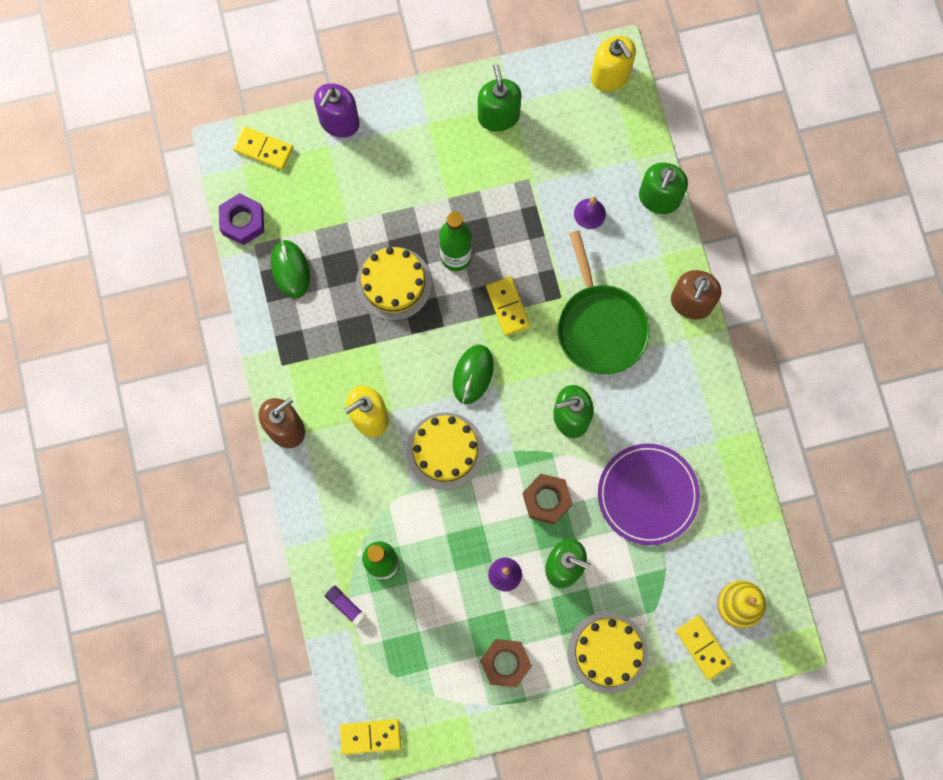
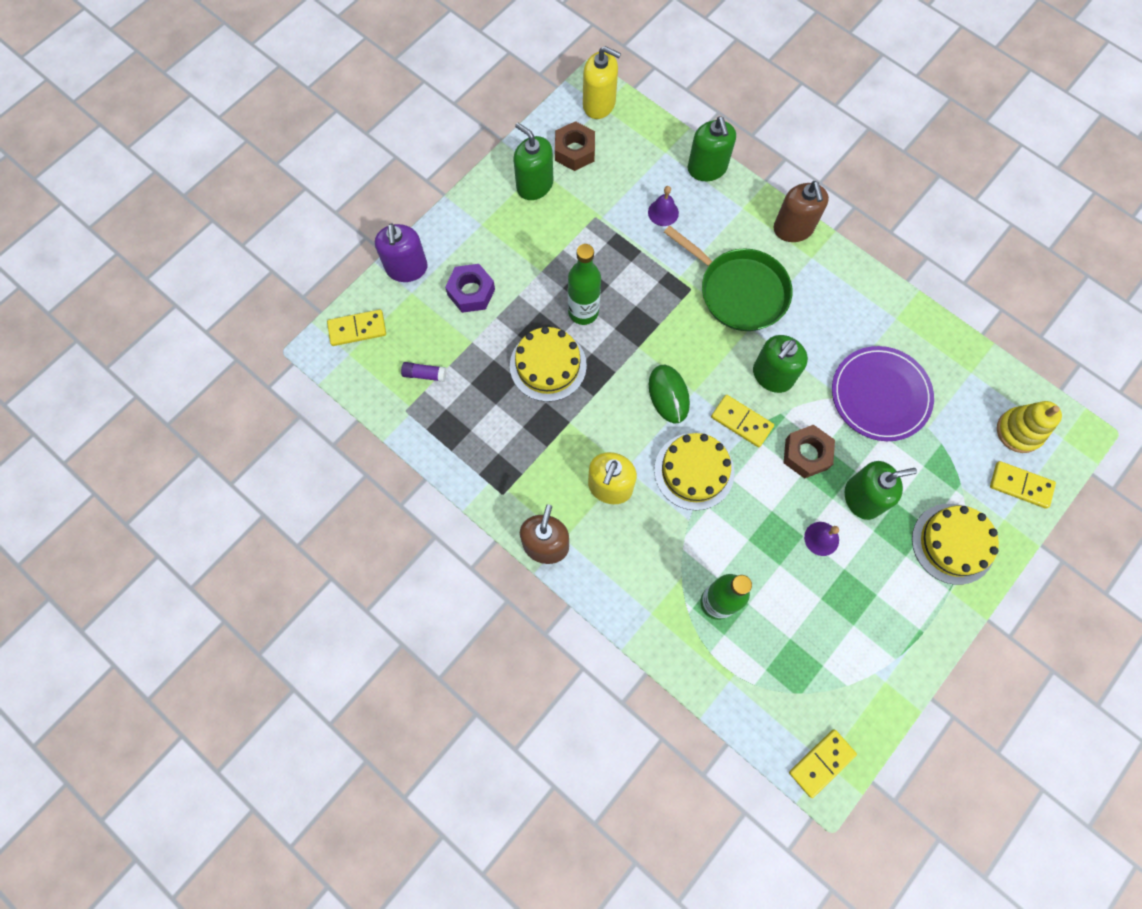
camera: 35 degrees left, 5 degrees down
(243, 222) = (382, 398): purple nut -> purple nut (471, 292)
(290, 269) = (452, 411): green mouse -> none
(345, 605) = (712, 662): purple glue stick -> purple glue stick (424, 374)
(505, 663) = (881, 613): brown nut -> brown nut (574, 151)
(508, 306) = (655, 323): yellow domino -> yellow domino (741, 422)

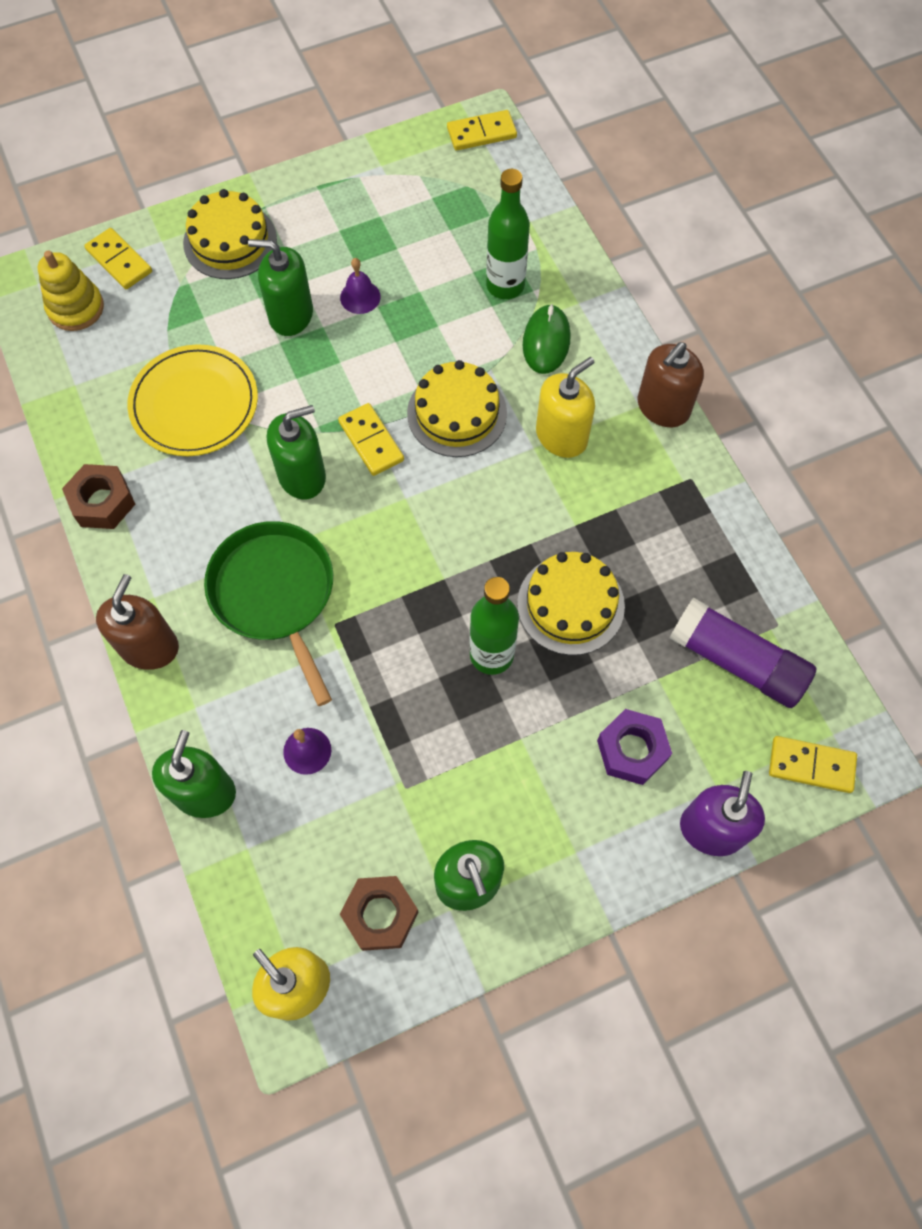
camera: 155 degrees left, 5 degrees down
(424, 374) = (737, 661): purple glue stick -> purple glue stick, size x2.27
(668, 394) = (438, 506): green mouse -> green mouse (546, 341)
(806, 454) = (321, 379): brown nut -> brown nut (102, 502)
(880, 395) = (194, 404): purple plate -> yellow plate

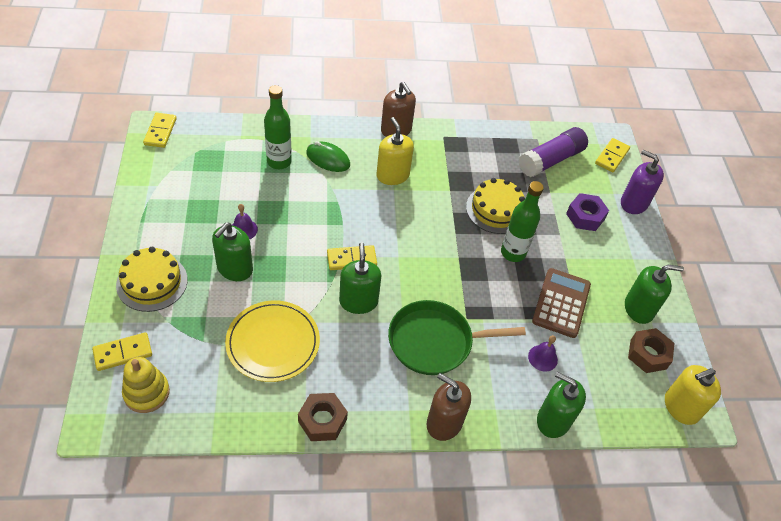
camera: 75 degrees left, 15 degrees down
(423, 753) = (561, 303): none -> brown calculator
(457, 413) = (354, 213): yellow cake -> none

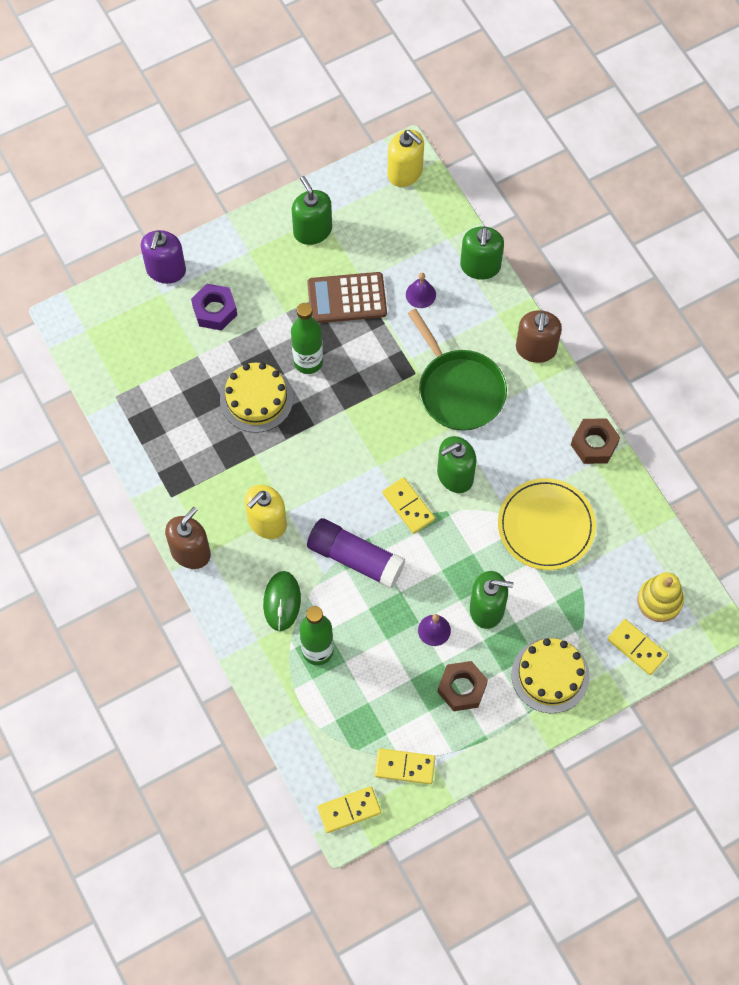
camera: 110 degrees left, 15 degrees up
(551, 160) = (144, 370): purple glue stick -> purple glue stick (355, 558)
(612, 157) = (101, 310): yellow domino -> yellow domino (405, 767)
(648, 354) = (363, 210): brown nut -> brown nut (462, 688)

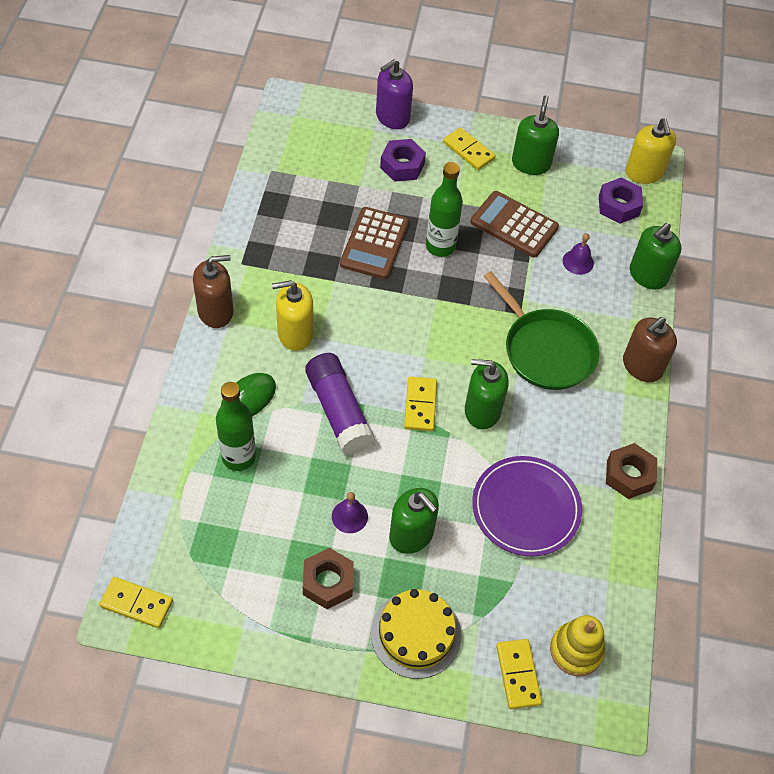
camera: 35 degrees right, 10 degrees down
(256, 399) = (374, 244): yellow cake -> brown calculator
(405, 767) = (217, 607): yellow domino -> yellow domino (468, 150)
(410, 219) = (618, 206): none -> purple nut
(459, 390) = (546, 350): green pan -> green pan turned 45 degrees counterclockwise
(546, 526) = (526, 508): yellow plate -> purple plate

